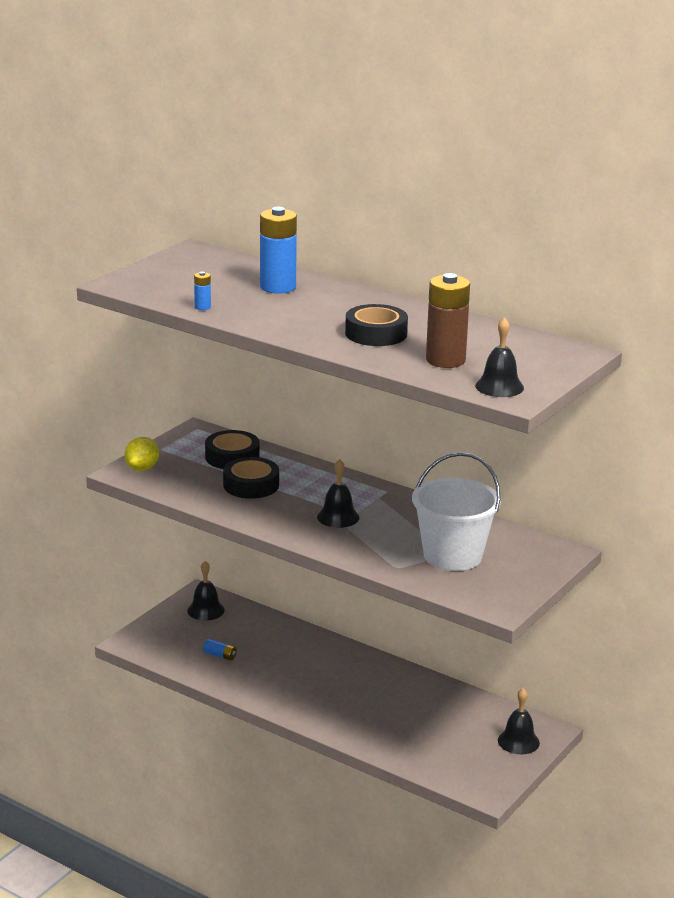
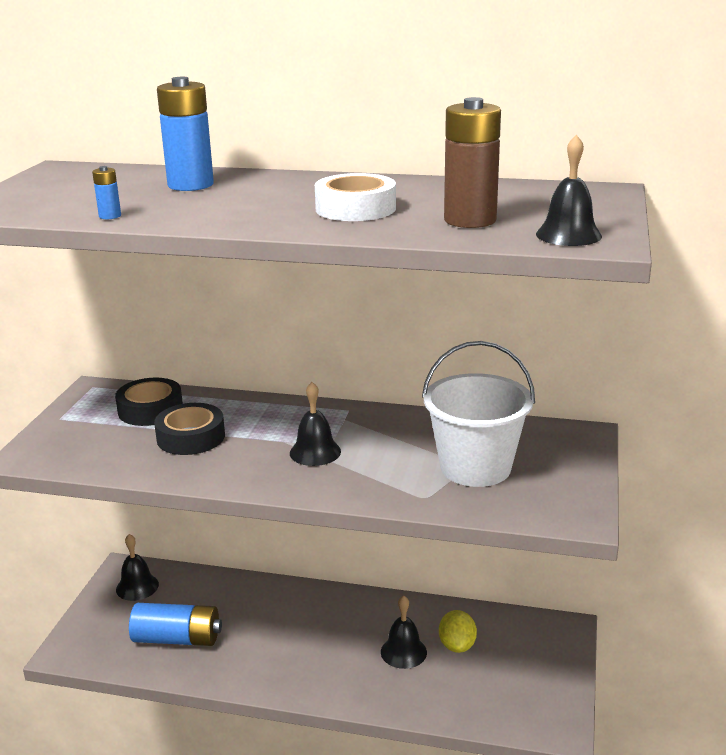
camera: 20 degrees left, 0 degrees up
(142, 468) = (47, 446): yellow lemon -> yellow lemon (457, 645)
(220, 655) = (177, 639): blue battery -> blue battery, size x2.29
(376, 334) = (355, 208): black tape -> white tape
(518, 741) = (548, 651): black bell -> black bell (403, 652)

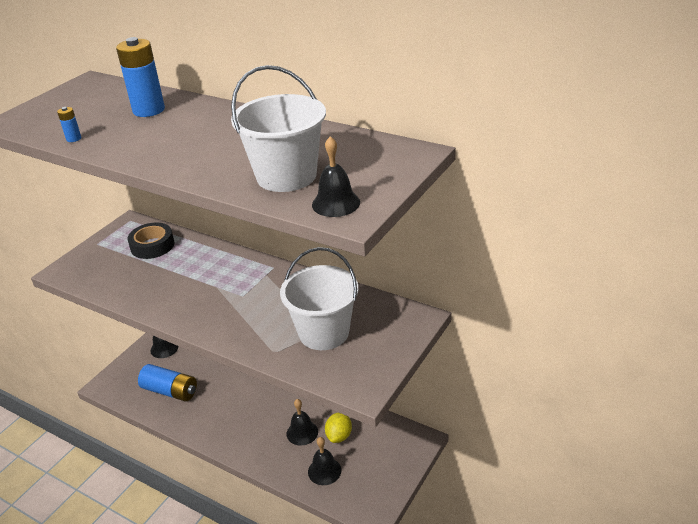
camera: 20 degrees right, 10 degrees up
(191, 437) = (163, 273): black tape -> none
(315, 452) = (230, 299): black bell -> black bell (324, 471)
(355, 208) = (225, 151): white tape -> none
(470, 220) = (286, 176): brown battery -> white bucket

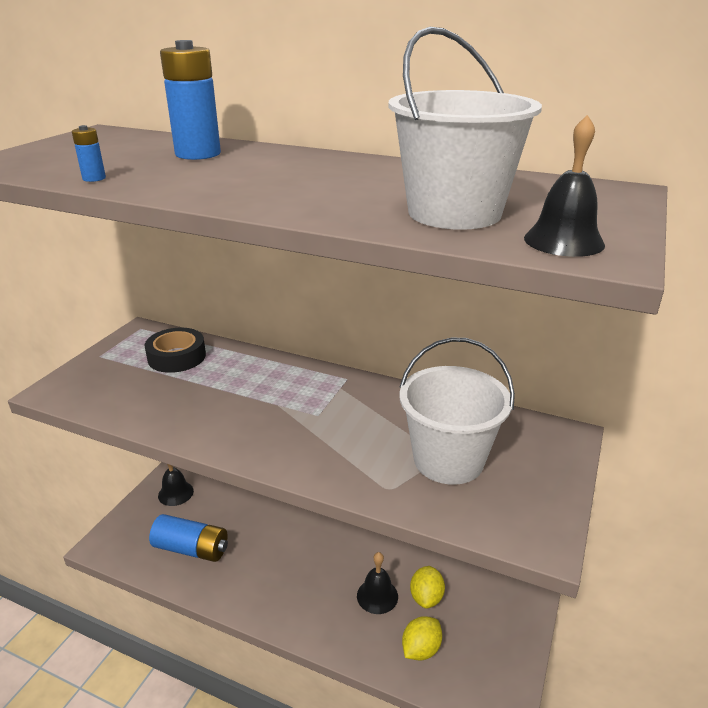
camera: 10 degrees left, 5 degrees down
(324, 471) = (421, 649): black bell -> yellow lemon

